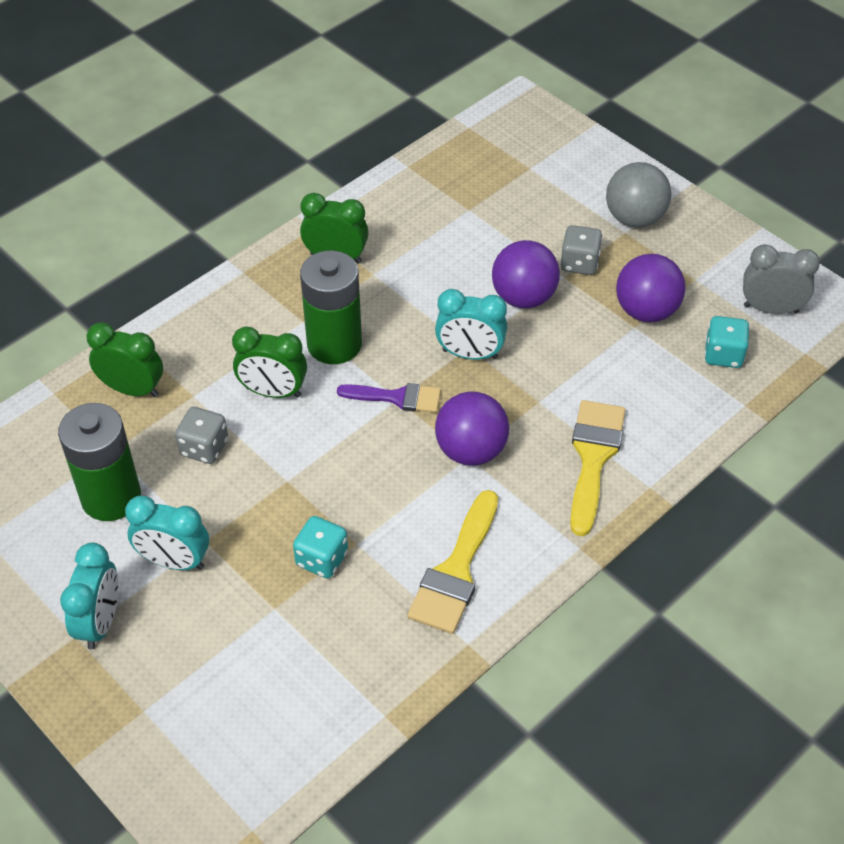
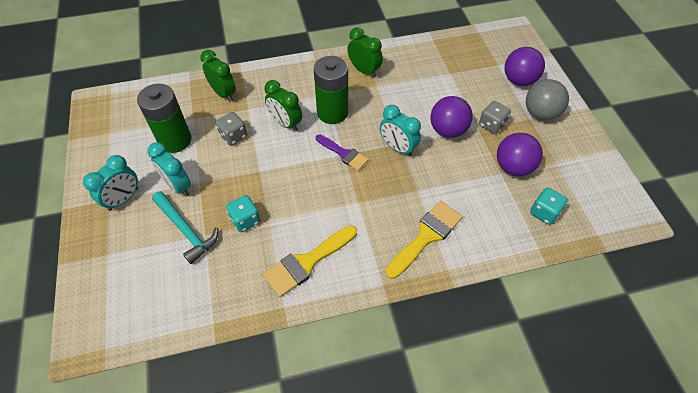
camera: 30 degrees right, 5 degrees up
(242, 617) = (186, 230): none -> turquoise hammer
(471, 450) = (362, 200): purple ball -> purple ball (519, 80)
(771, 309) = (592, 199): grey clock -> none

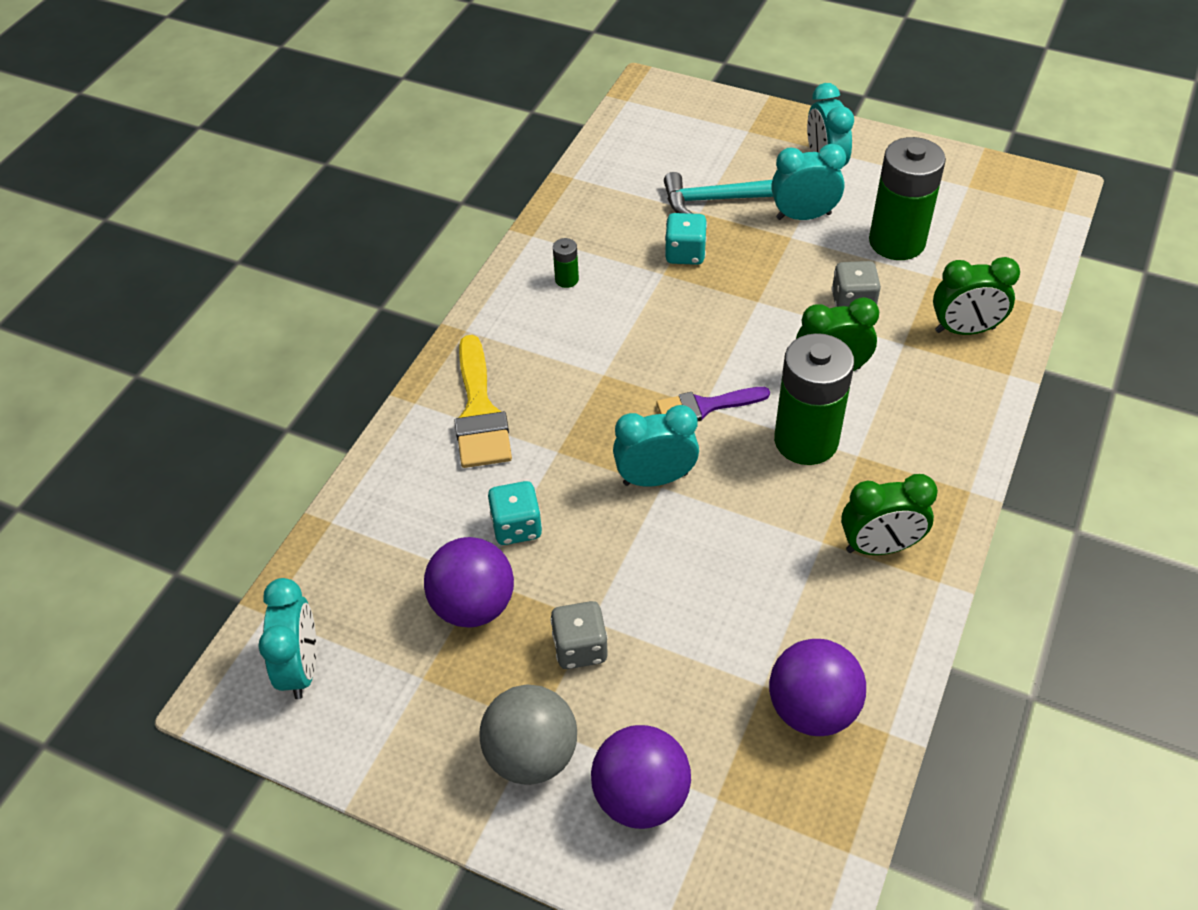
camera: 130 degrees right, 5 degrees down
(307, 262) = (566, 279): yellow brush -> green battery
(447, 130) = (628, 572): purple ball -> purple ball (812, 709)
(544, 213) = (366, 576): turquoise dice -> turquoise dice (516, 527)
(598, 202) = (301, 667): none -> turquoise clock

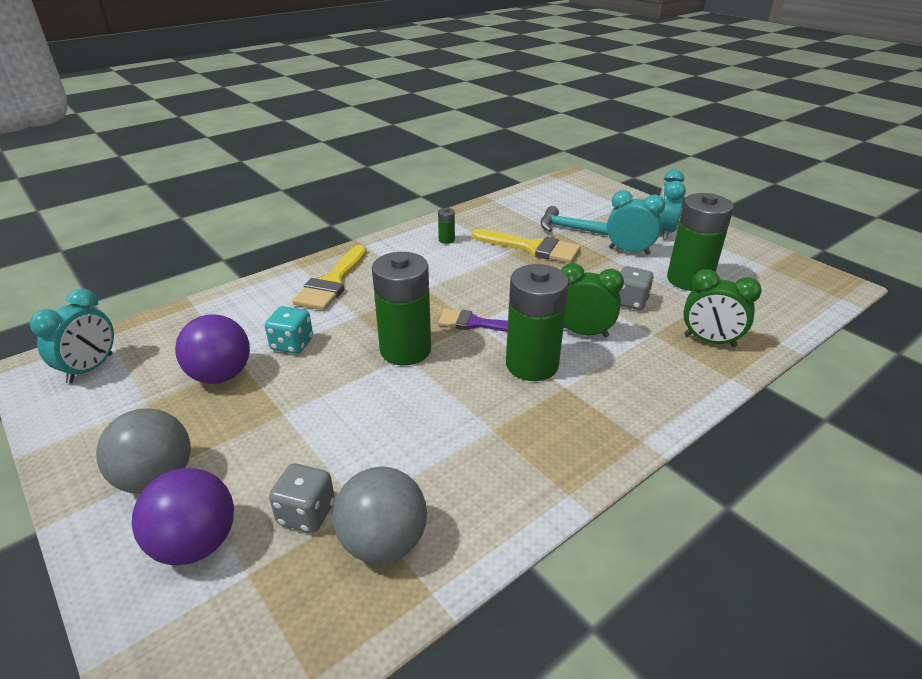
camera: 25 degrees right, 15 degrees down
(580, 648) = (258, 426): grey dice -> grey dice (306, 513)
(655, 478) = (405, 350): turquoise clock -> green battery
(685, 254) = (532, 248): turquoise dice -> yellow brush
(812, 709) = (383, 542): purple ball -> grey ball
(879, 547) = (535, 450): green clock -> none

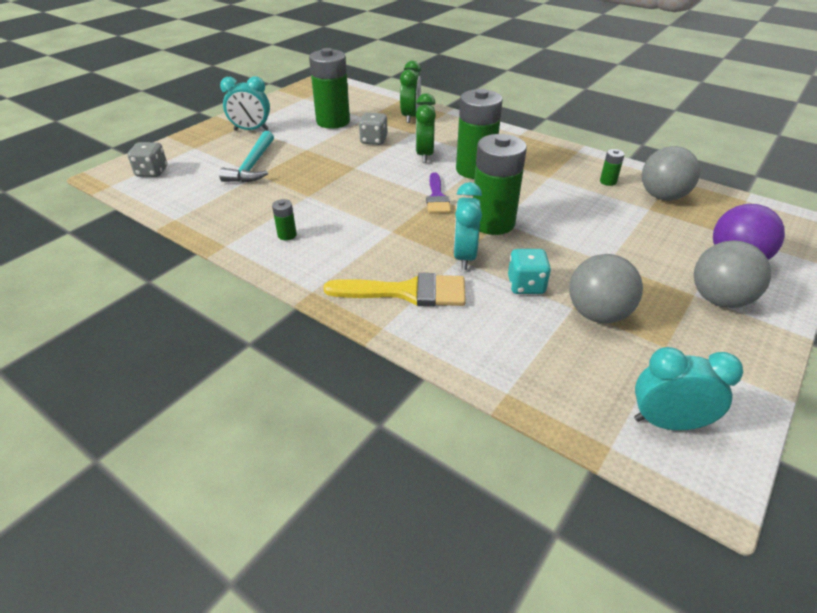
camera: 105 degrees left, 5 degrees up
(221, 375) = (597, 314): purple ball -> grey ball
(306, 513) = (673, 226): grey dice -> grey dice (152, 172)
(455, 491) = (608, 181): none -> green battery
(532, 248) = (295, 185): yellow brush -> none
(629, 251) = (291, 143): turquoise clock -> turquoise clock (464, 257)

